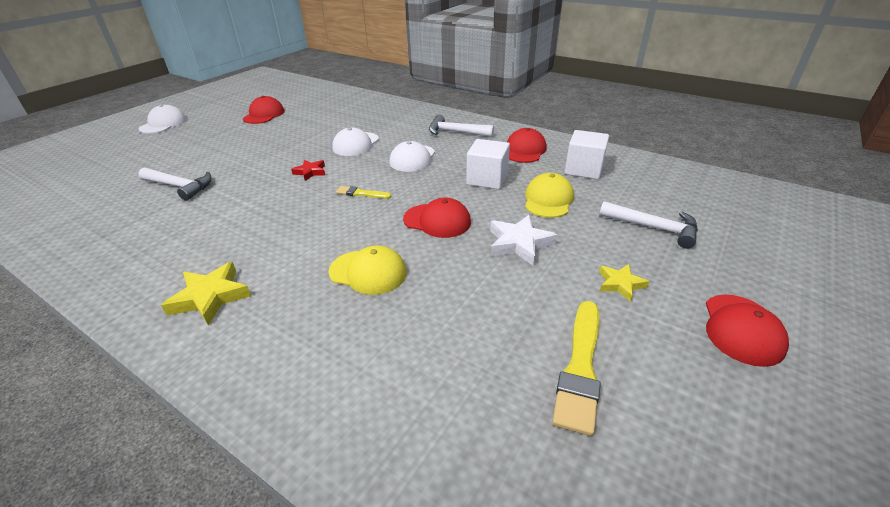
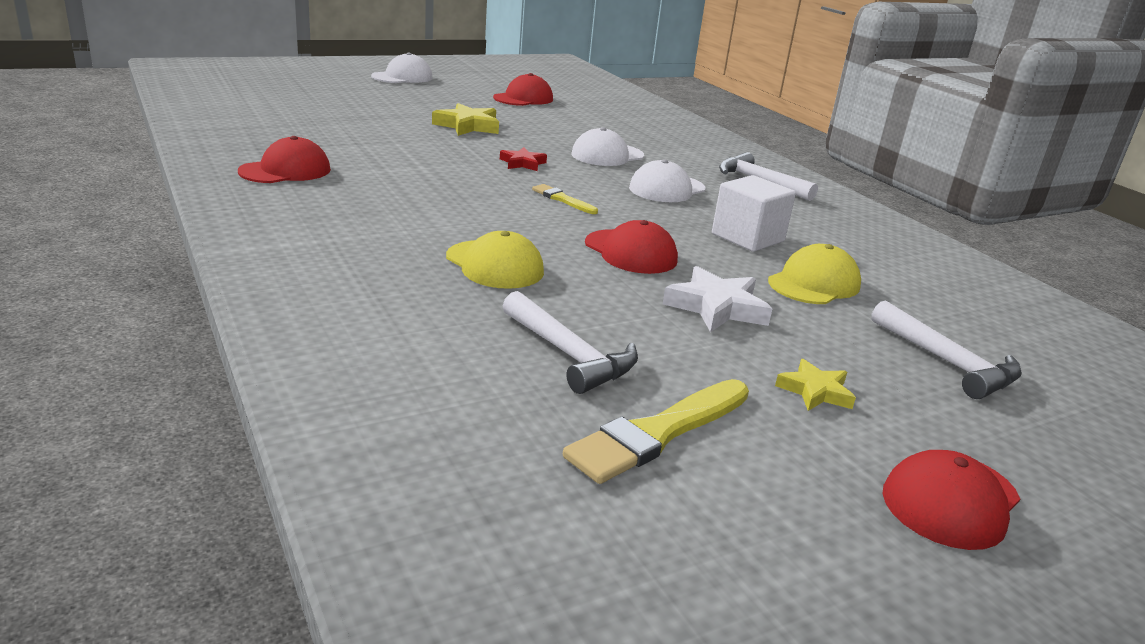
camera: 25 degrees right, 10 degrees down
(180, 187) = (367, 133): white hammer -> white hammer (569, 355)
(210, 297) = (311, 226): yellow star -> yellow star (468, 126)
(524, 150) = (842, 228): red cap -> red cap (285, 170)
(583, 169) = (912, 273): white cube -> none

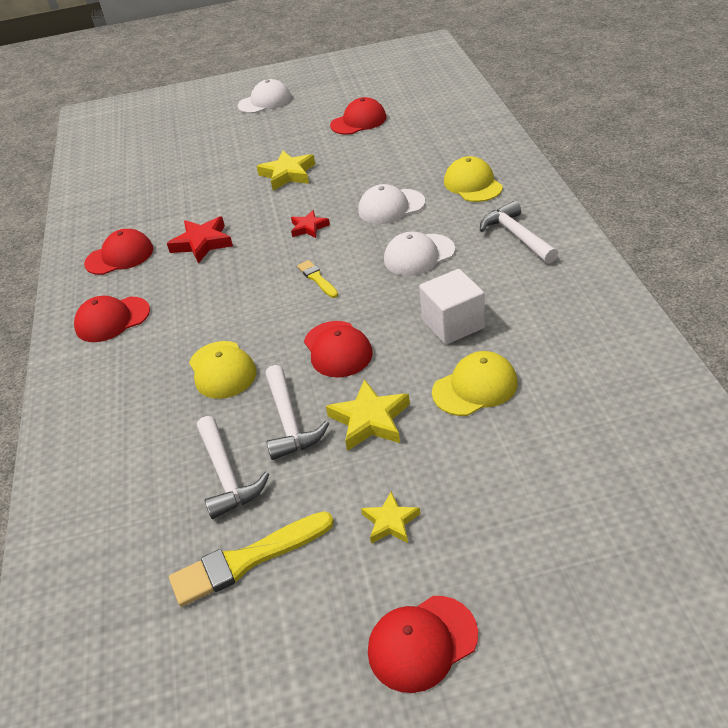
camera: 25 degrees right, 15 degrees up
(307, 220) = (112, 319): none -> red cap
(395, 167) = (202, 243): none -> red star
(683, 146) = (472, 184): none -> yellow cap
(716, 307) = (370, 420): white star -> yellow star
(948, 363) = (529, 492): white hammer -> white hammer (289, 422)

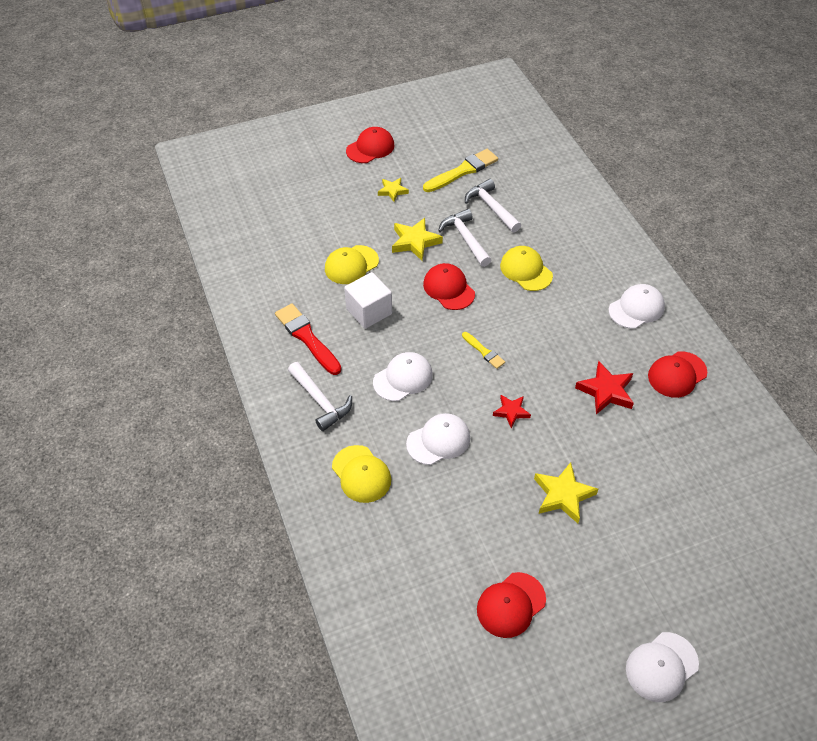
camera: 165 degrees right, 10 degrees up
(112, 319) = (636, 308): red cap -> white cap
(537, 296) = (307, 337): none -> red brush

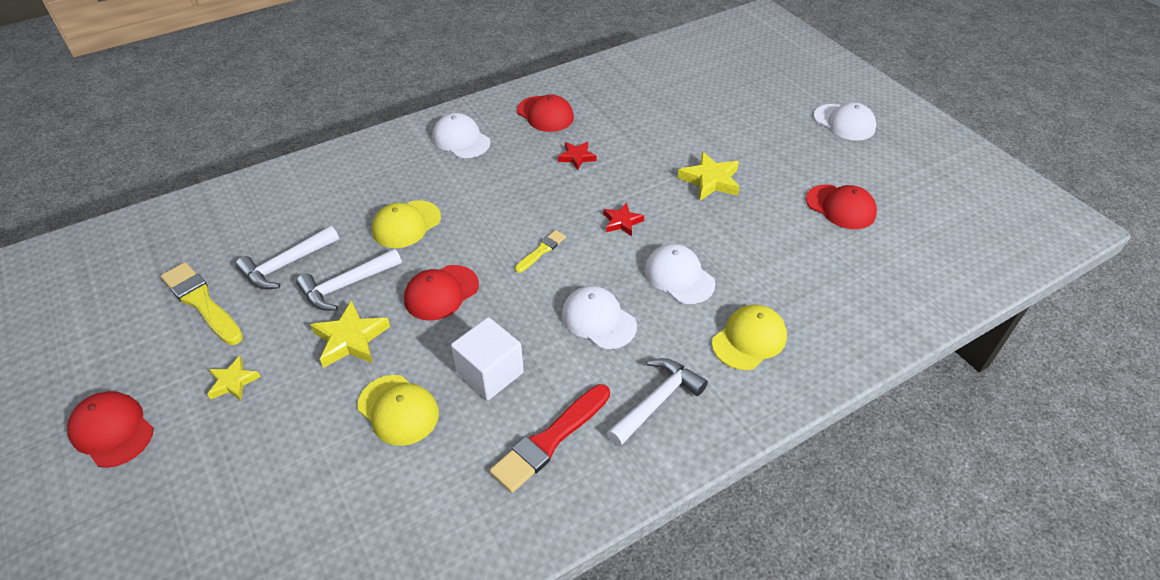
camera: 100 degrees left, 5 degrees down
(606, 391) = (577, 157): red star -> red star, size x0.62

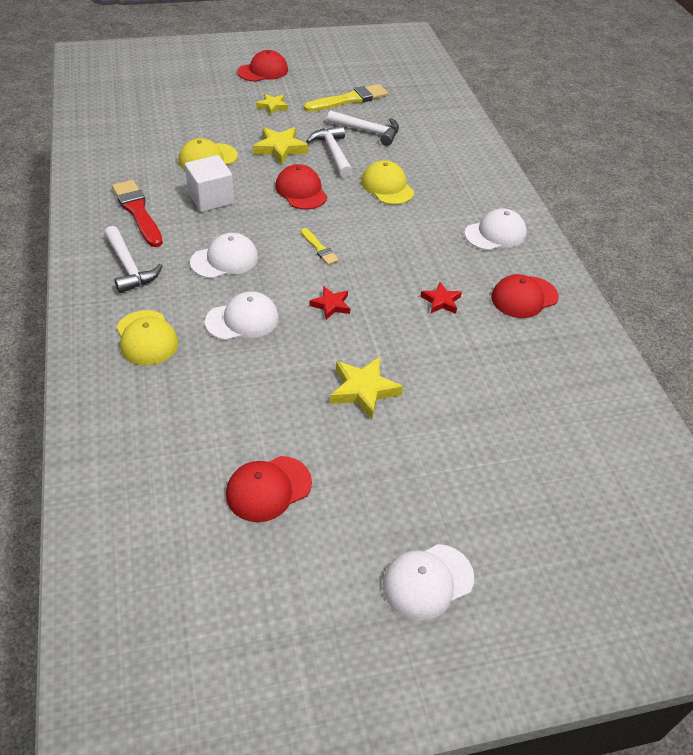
camera: 105 degrees right, 0 degrees up
(286, 265) = (368, 131): white hammer -> white hammer turned 135 degrees clockwise

